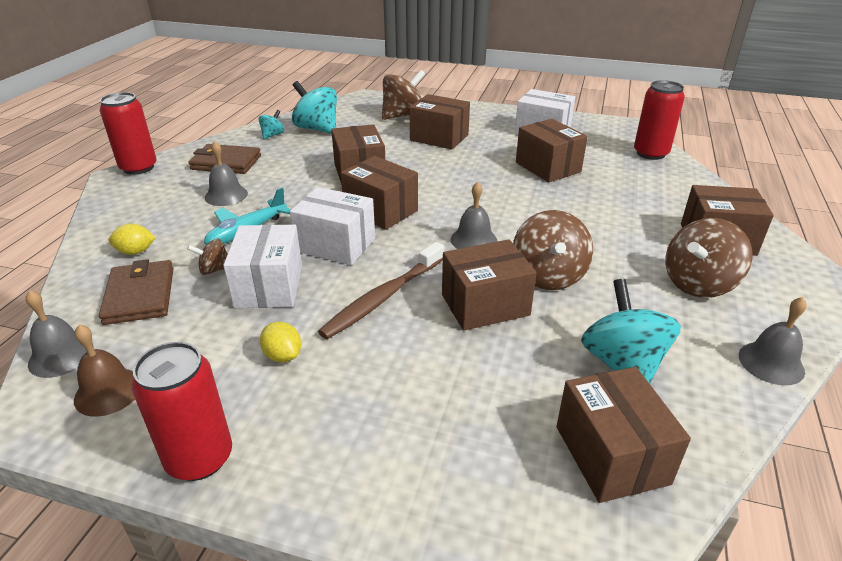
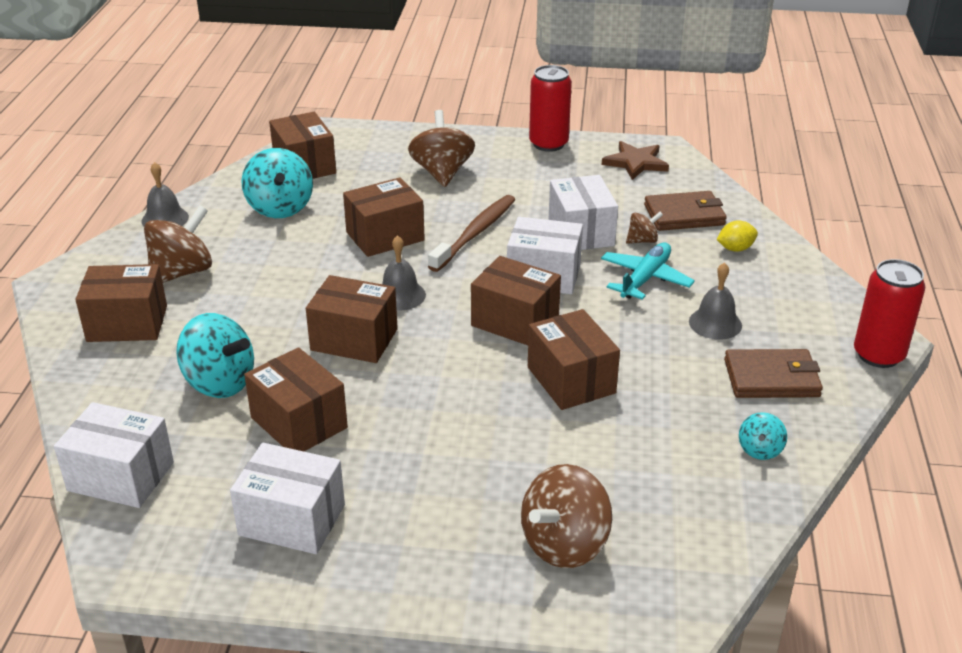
camera: 170 degrees right, 0 degrees up
(61, 356) = (693, 175): grey bell -> none
(108, 391) = (635, 163): brown bell -> brown star
(140, 295) = (684, 215): brown wallet -> brown wallet turned 75 degrees counterclockwise
(283, 355) = (534, 190): yellow lemon -> none
(317, 129) = (699, 478): turquoise spinning top -> turquoise spinning top (220, 383)
(439, 137) = (477, 478): brown box -> brown box (354, 340)
(548, 276) = (325, 265): brown spinning top -> brown spinning top (442, 173)
(650, 153) = (121, 476): red can -> white box

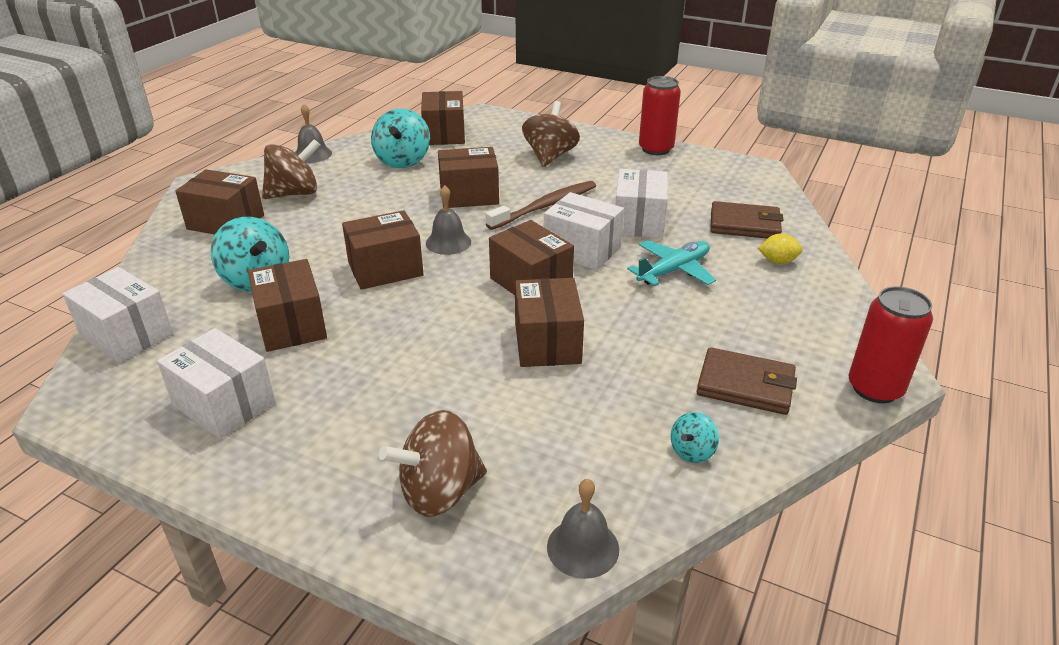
camera: 20 degrees right, 0 degrees up
(354, 340) = (385, 269): brown box -> brown box turned 60 degrees counterclockwise
(635, 163) = (725, 175): brown star -> none
(642, 241) = (691, 238): brown spinning top -> none
(715, 323) = (718, 322): grey bell -> grey bell (583, 547)

